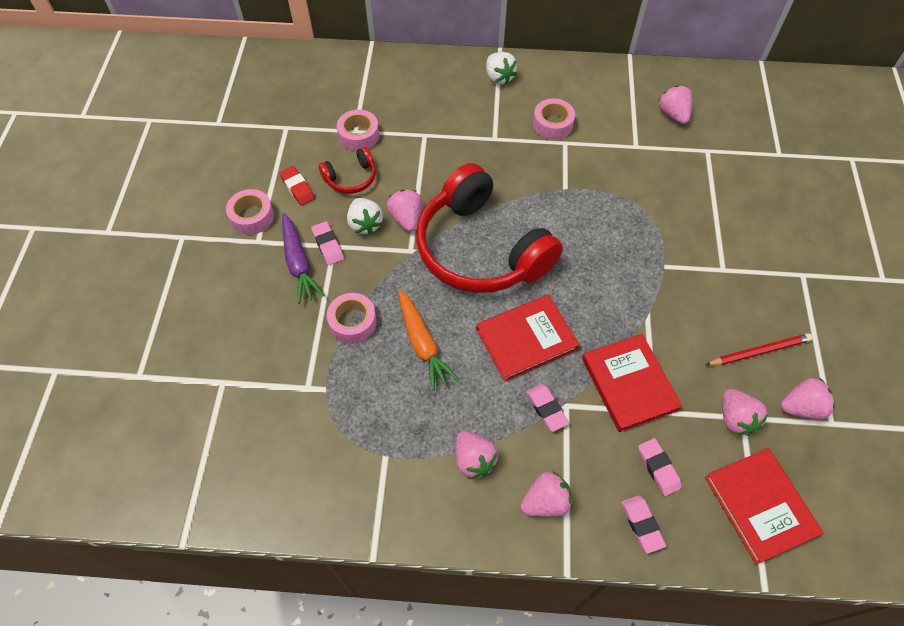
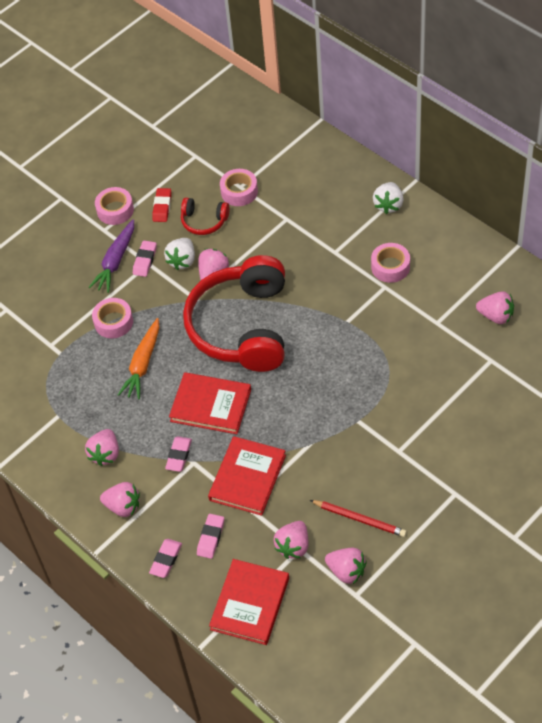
camera: 45 degrees right, 5 degrees down
(673, 115) = (496, 316): pink strawberry -> pink strawberry turned 90 degrees clockwise

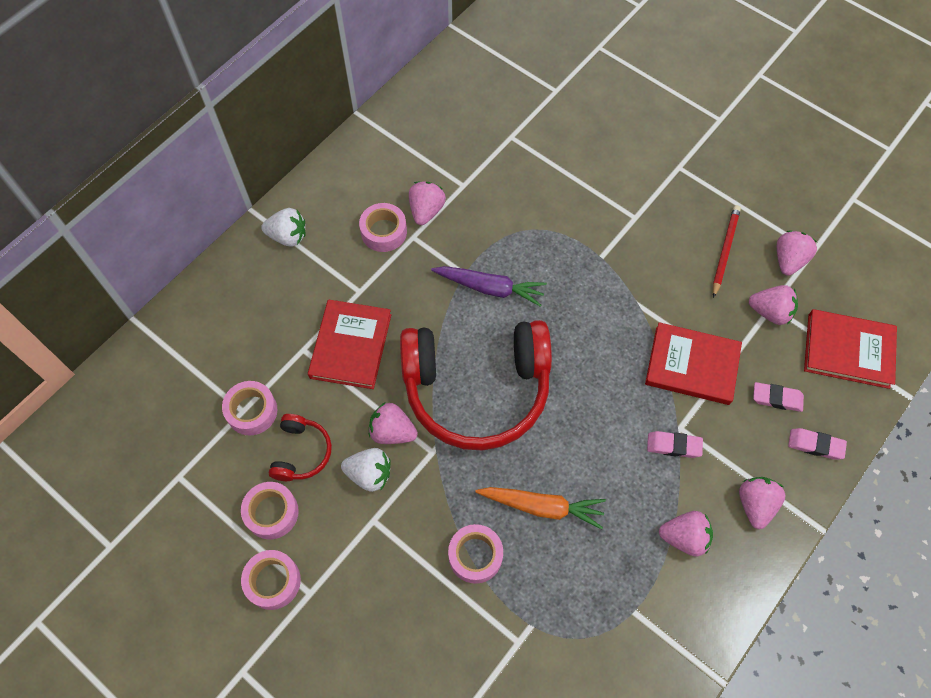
camera: 100 degrees left, 10 degrees up
(116, 261) = (369, 567): purple carrot -> purple carrot (490, 288)
(145, 260) = (368, 525): pink eraser -> none
(162, 207) = (272, 513): red eraser -> pink tape
(211, 405) = (597, 415): red book -> red book (350, 346)
(496, 316) = (452, 132): pink strawberry -> pink strawberry (426, 211)

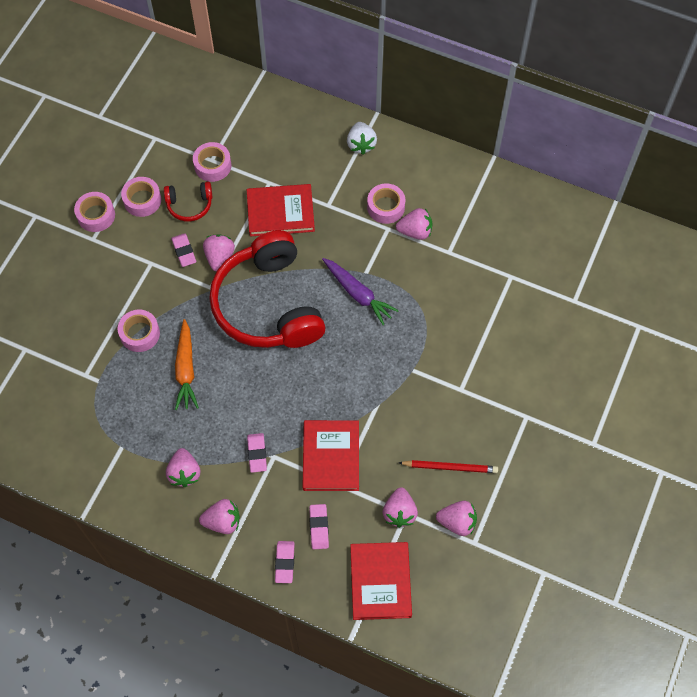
camera: 75 degrees right, 0 degrees up
(369, 474) = (184, 251): white strawberry -> pink eraser
(490, 288) = (358, 294): purple carrot -> purple carrot turned 45 degrees counterclockwise

